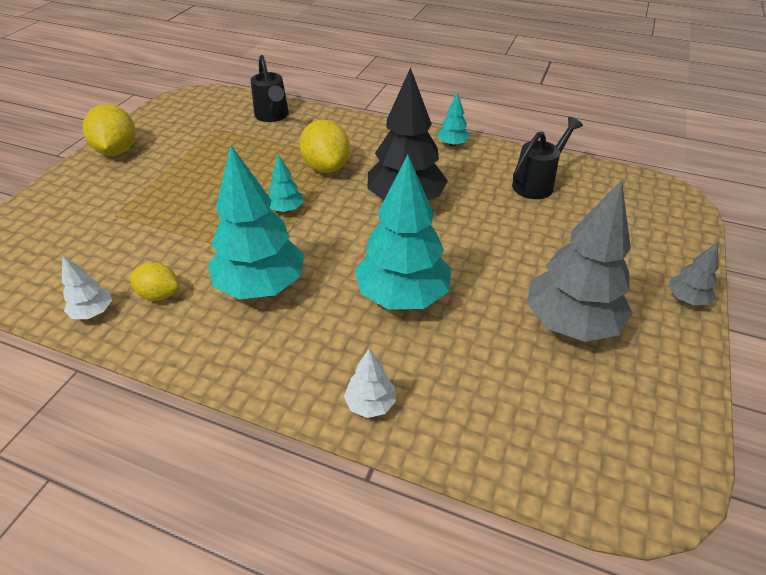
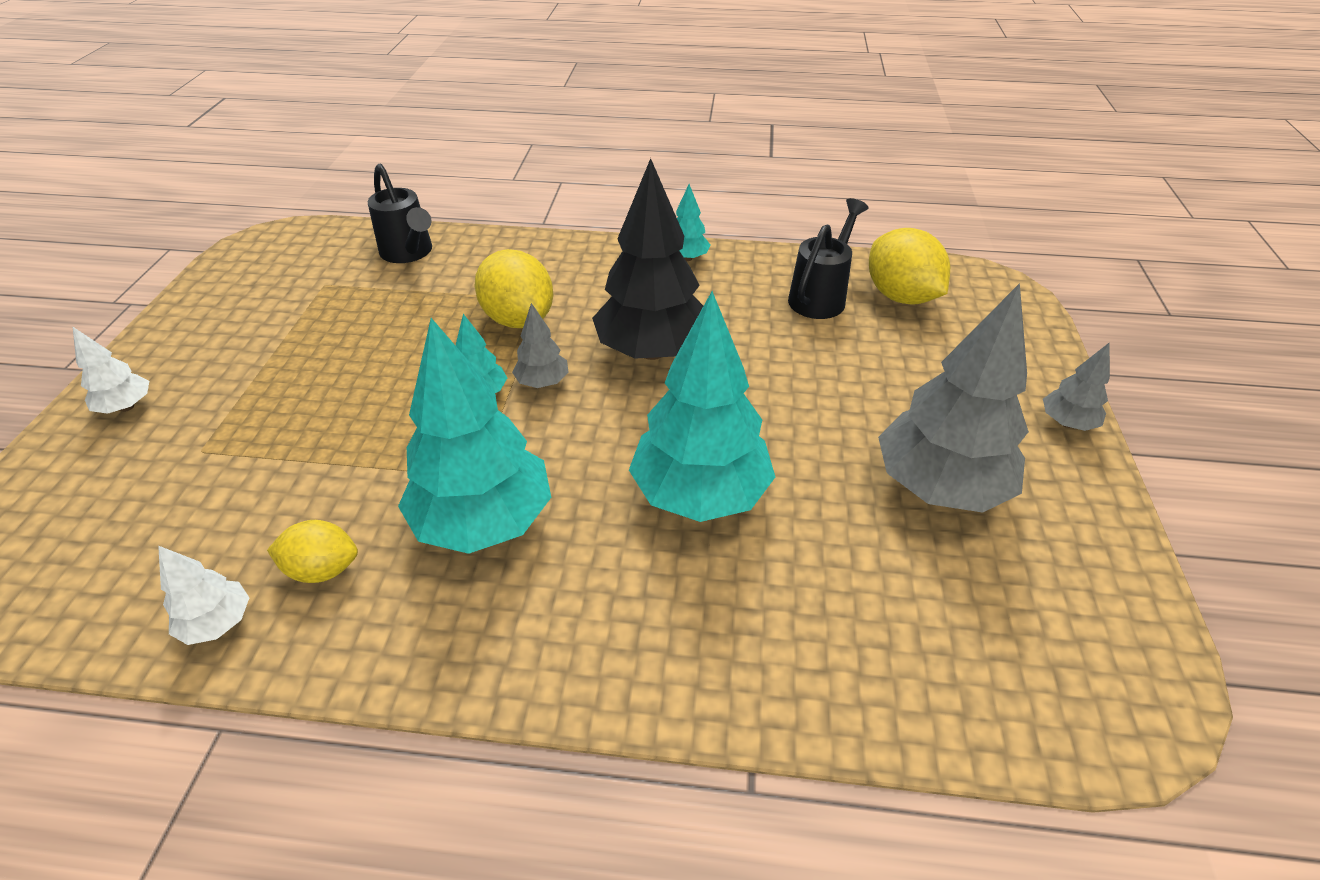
camera: 15 degrees left, 0 degrees up
(117, 151) = (171, 344): yellow lemon -> yellow lemon (900, 296)
(327, 209) = (542, 382): none -> grey tree
(370, 404) = (715, 671): white tree -> white tree (126, 407)

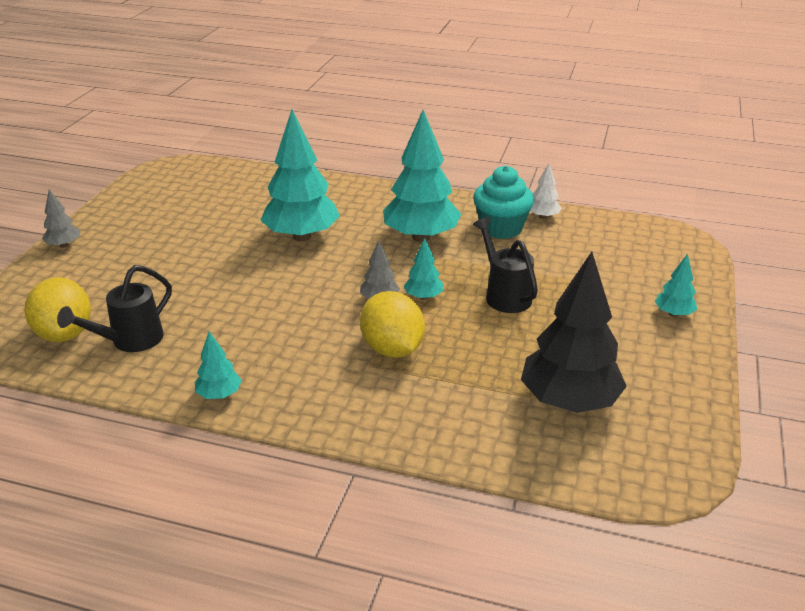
camera: 170 degrees left, 10 degrees down
(126, 407) = (673, 314): white tree -> turquoise tree
(323, 569) = (501, 228): yellow lemon -> turquoise cupcake
(409, 253) = (502, 436): black watering can -> black watering can (504, 295)
(652, 351) = (293, 312): black tree -> black tree (569, 401)
(939, 486) = (172, 227): grey tree -> none

